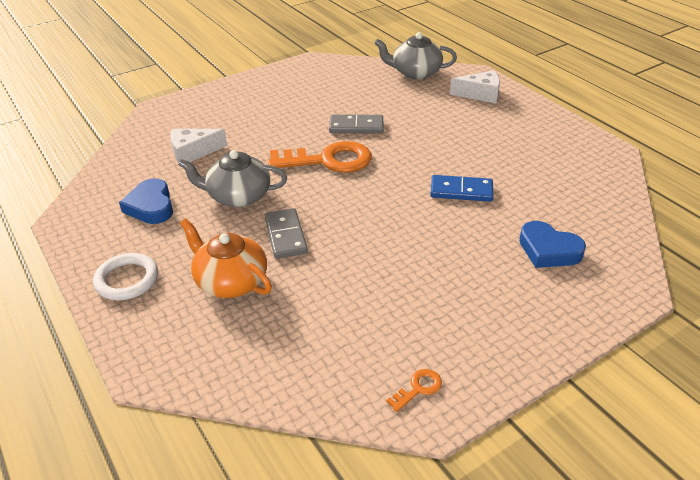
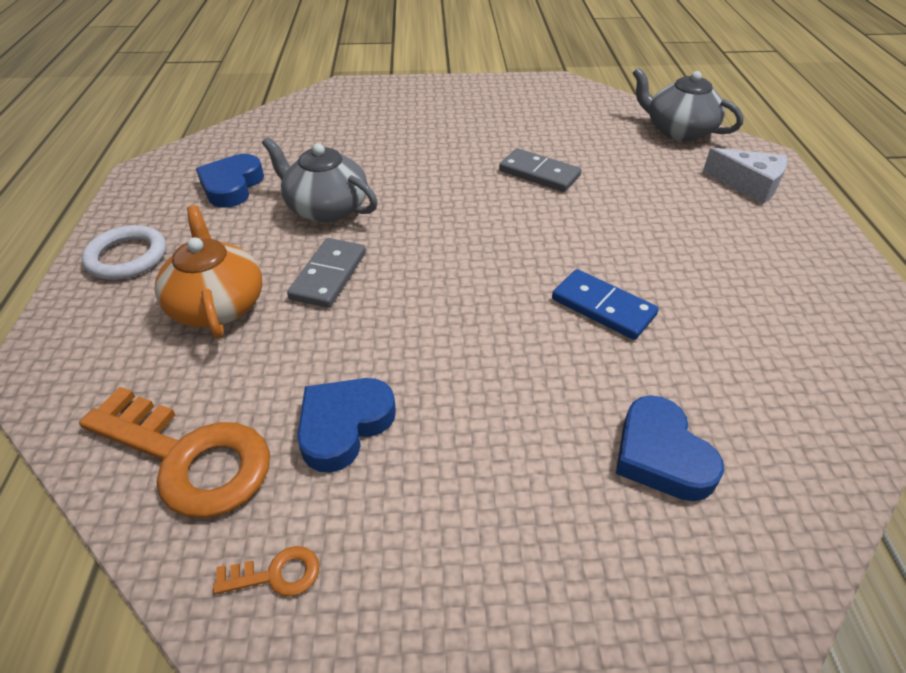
camera: 30 degrees right, 5 degrees up
(193, 152) = (331, 143): white cheese -> none
(328, 160) = (467, 203): orange key -> orange key (189, 457)
(381, 308) = (344, 425): none -> blue heart

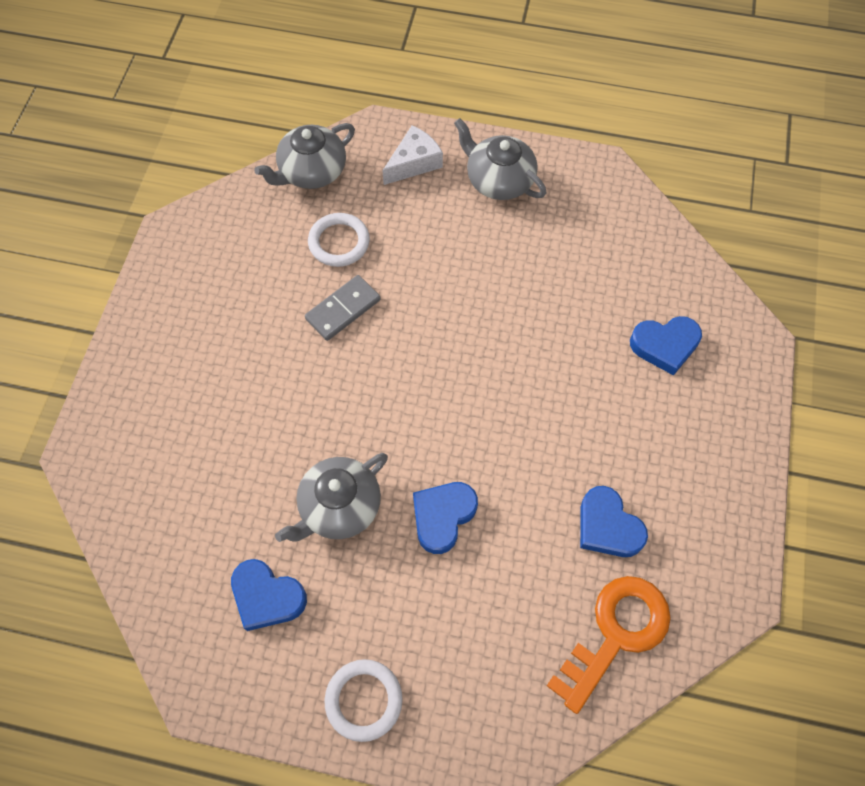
camera: 75 degrees left, 20 degrees up
(217, 305) = (457, 613): orange teapot -> none
(276, 574) = (710, 579): orange key -> none
(329, 275) = (443, 516): grey domino -> blue heart
(603, 307) = (532, 326): blue domino -> none
(612, 158) = (339, 242): none -> white ring
(788, 247) = (498, 180): none -> grey teapot

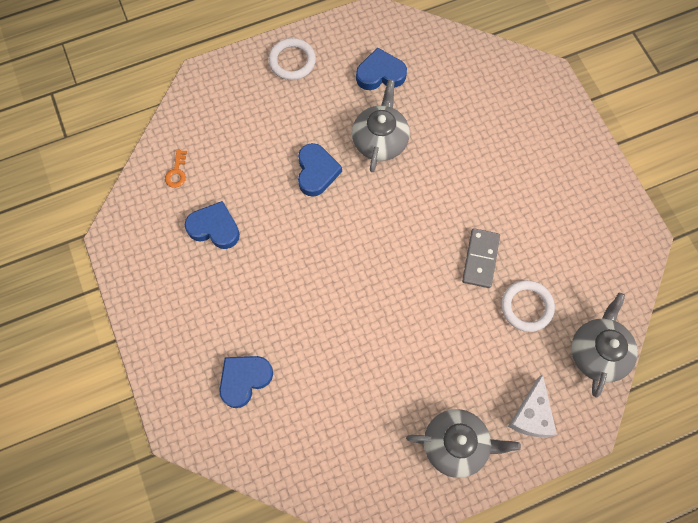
camera: 145 degrees right, 5 degrees up
(616, 633) = (177, 172): orange key -> orange key, size x0.42

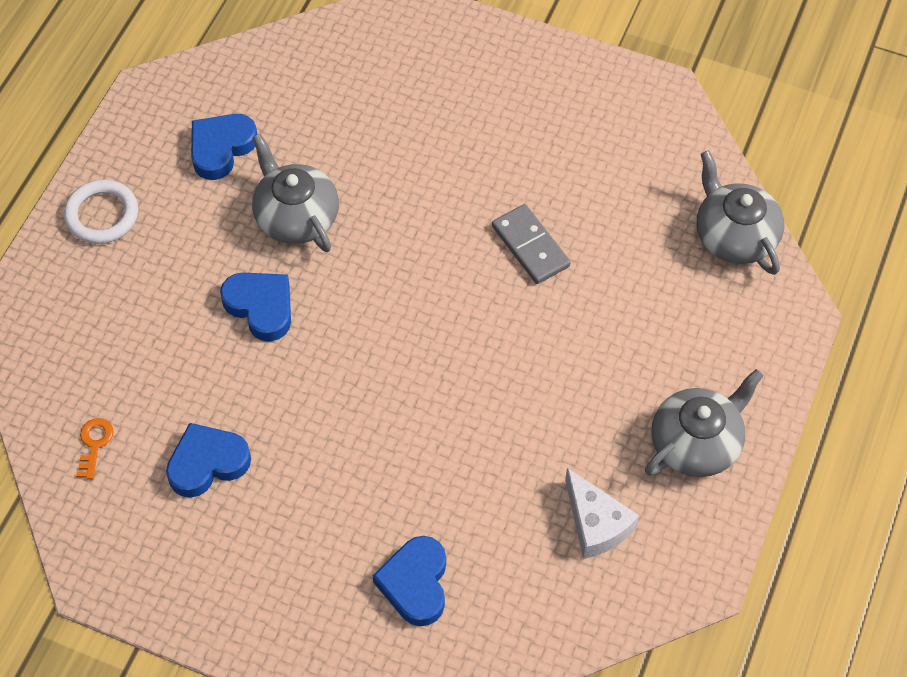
camera: 45 degrees left, 10 degrees down
(177, 172) = (94, 444): orange key -> orange key turned 135 degrees counterclockwise
(526, 307) = (624, 252): white ring -> none
(531, 415) = (736, 349): white cheese -> white cheese (596, 524)

